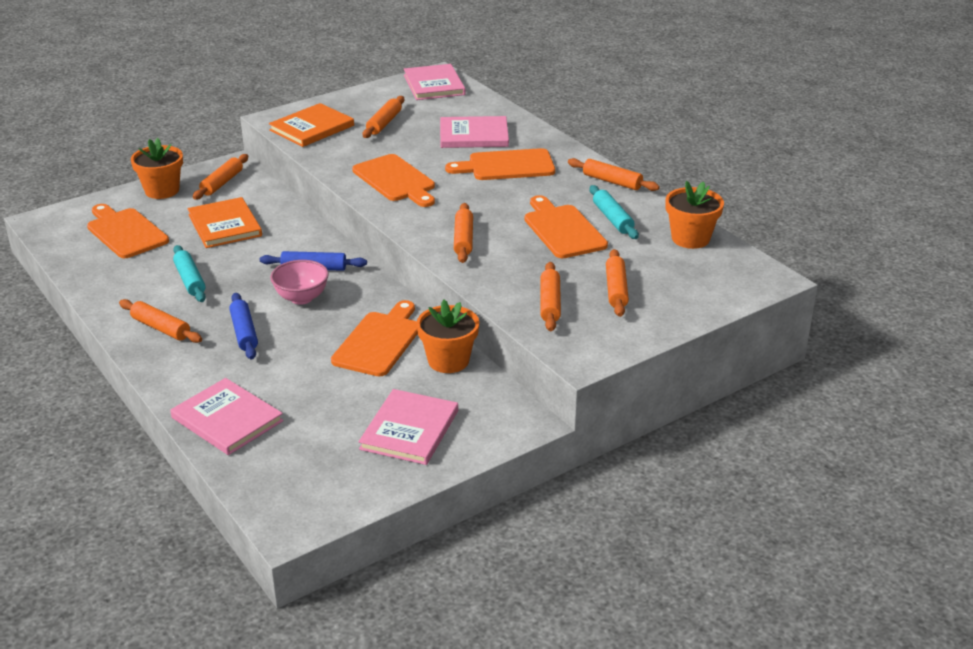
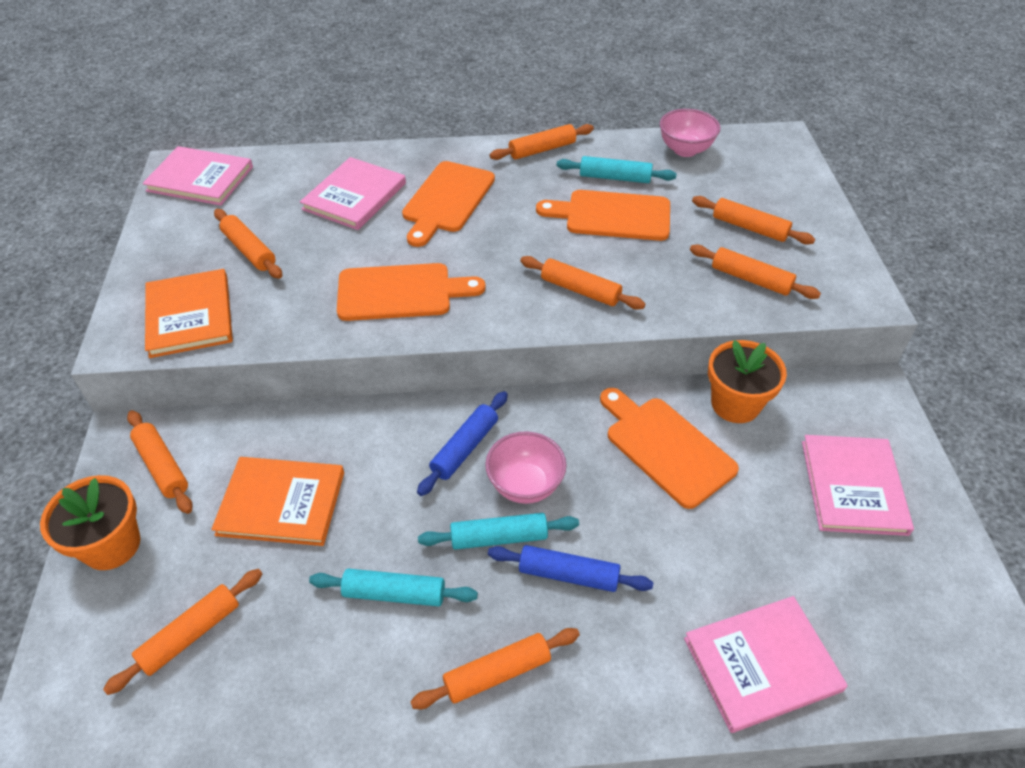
camera: 60 degrees left, 15 degrees up
(125, 232) = (191, 634): orange cutting board -> orange rolling pin
(254, 301) = (499, 537): none -> turquoise rolling pin
(409, 430) = (853, 487): pink book -> pink book turned 45 degrees clockwise
(690, 238) = (685, 150): orange flower pot -> pink bowl

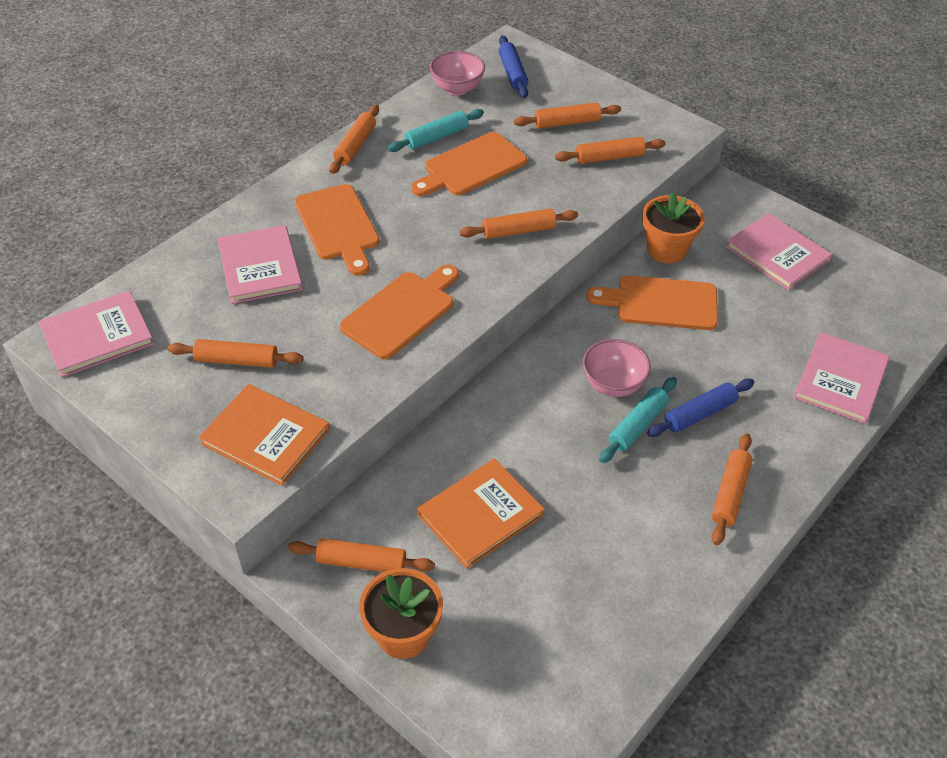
camera: 45 degrees left, 0 degrees up
(191, 634) = (537, 630): orange rolling pin -> none
(394, 593) = (622, 503): turquoise rolling pin -> none
(464, 448) = (548, 391): blue rolling pin -> blue rolling pin (512, 73)

